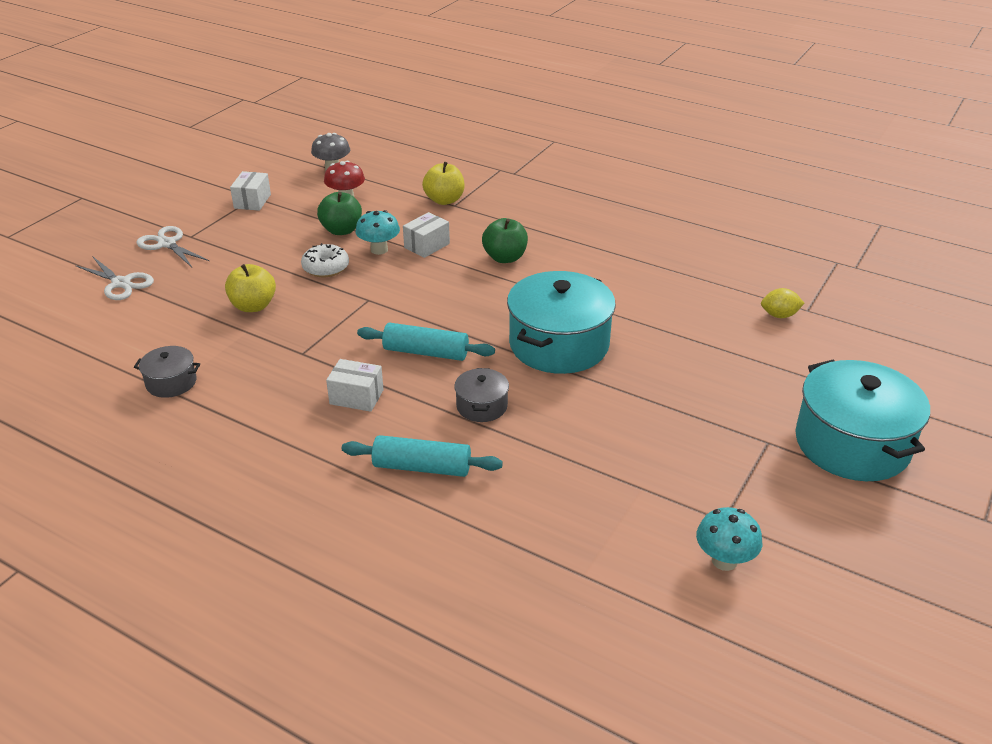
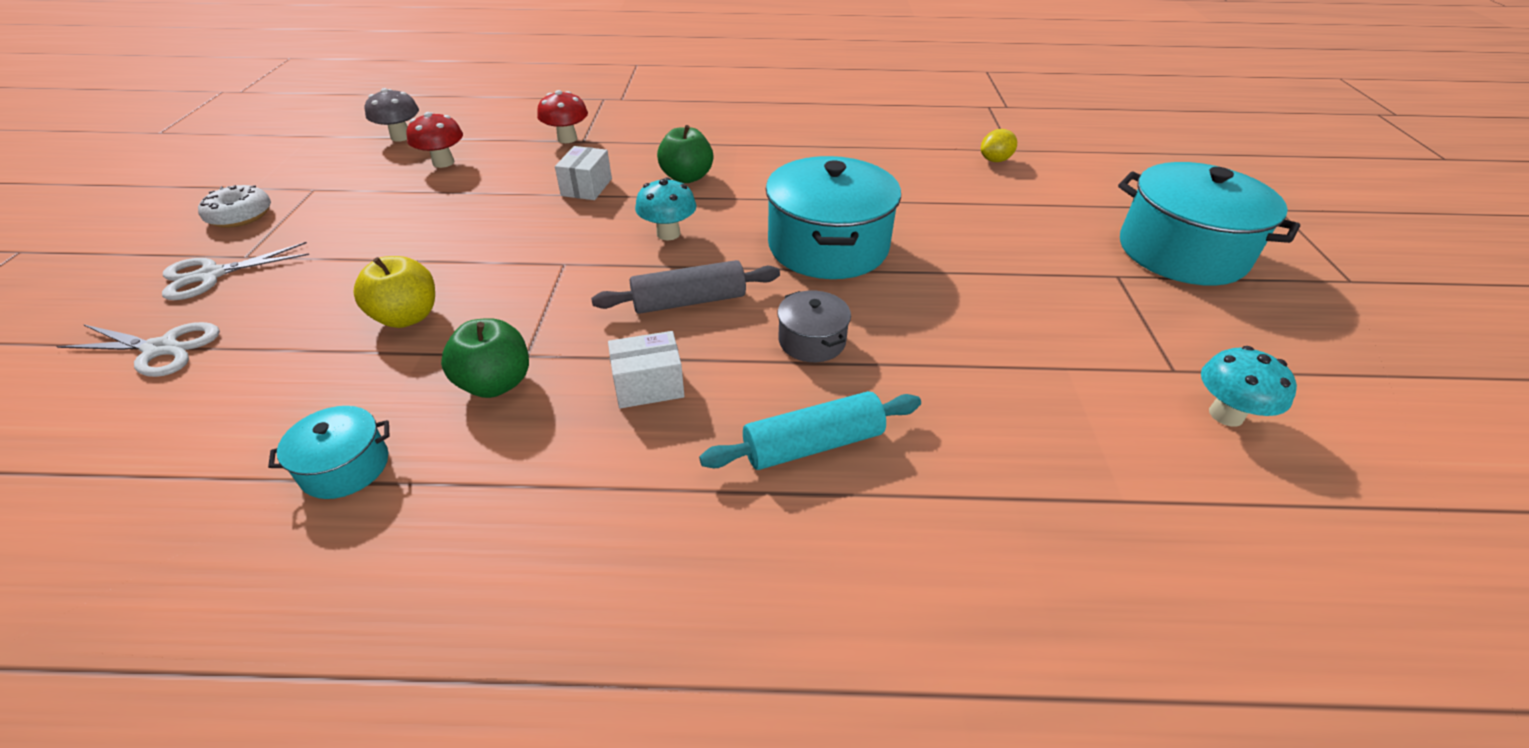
camera: 30 degrees left, 5 degrees up
(167, 244) = (211, 275): white scissors -> white scissors turned 45 degrees counterclockwise
(171, 382) = (345, 467): grey pot -> turquoise pot
(252, 201) = (314, 194): white box -> none
(326, 268) = (477, 243): white donut -> white donut (240, 216)
(341, 230) = (465, 197): green apple -> green apple (496, 383)
(379, 250) = (531, 206): turquoise mushroom -> turquoise mushroom (668, 234)
(426, 352) = (689, 301): turquoise rolling pin -> grey rolling pin
(444, 200) = (567, 139): yellow apple -> red mushroom

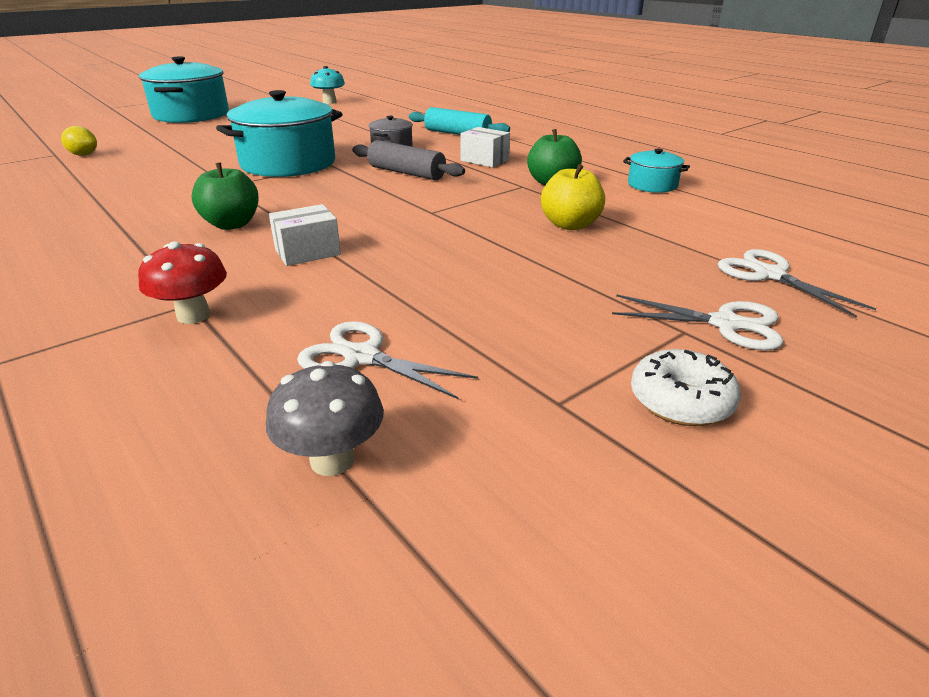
camera: 130 degrees left, 10 degrees down
(443, 162) = (362, 357): red mushroom -> white scissors
(668, 234) = (340, 200): turquoise mushroom -> none

